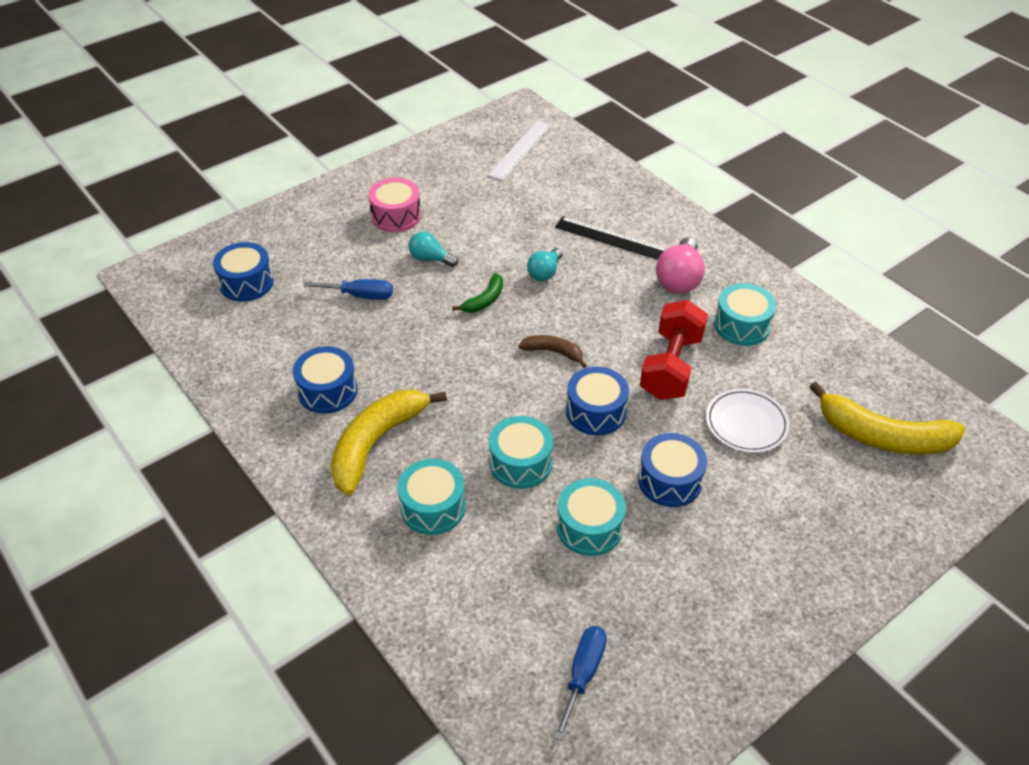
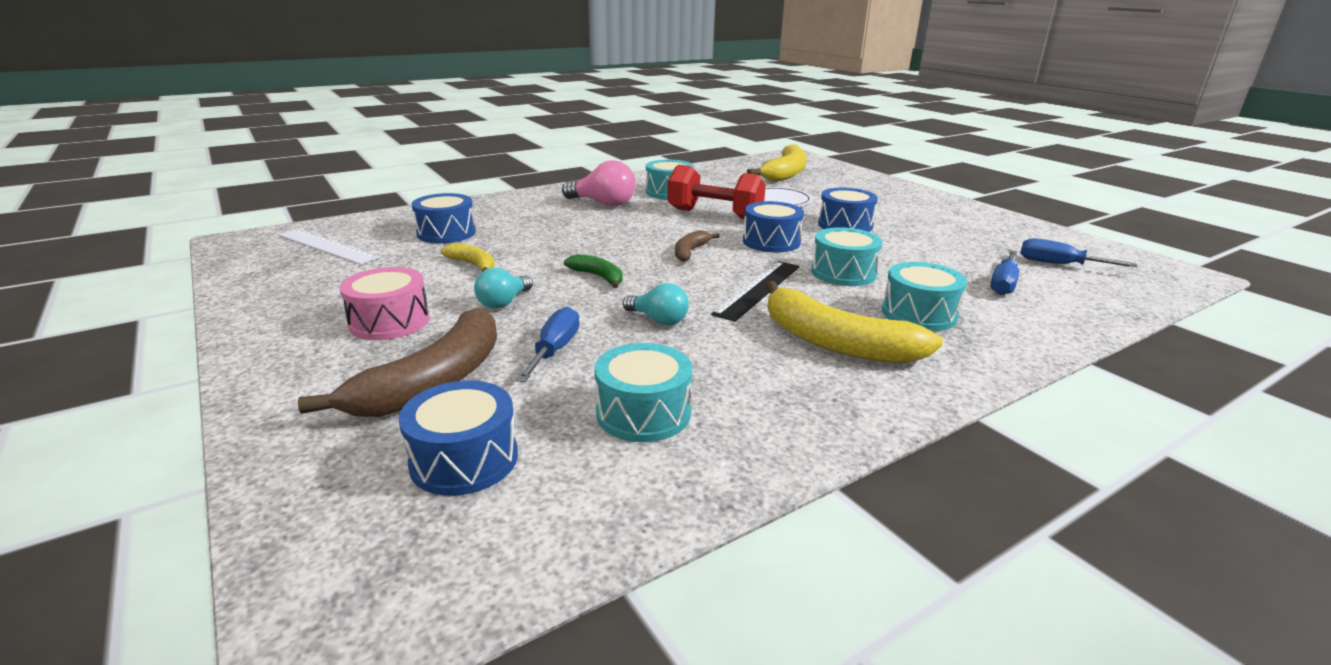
camera: 85 degrees left, 20 degrees down
(321, 254) = (434, 382): none -> brown banana
(328, 391) = (747, 375): blue drum -> blue drum (446, 233)
(497, 229) = (473, 265): none -> yellow banana
(513, 596) = (1003, 284): none -> blue screwdriver
(545, 272) = (566, 248): turquoise light bulb -> turquoise light bulb (658, 320)
(589, 527) = (908, 253): turquoise drum -> turquoise drum (643, 413)
(611, 239) = (530, 220): black ruler -> black ruler (759, 289)

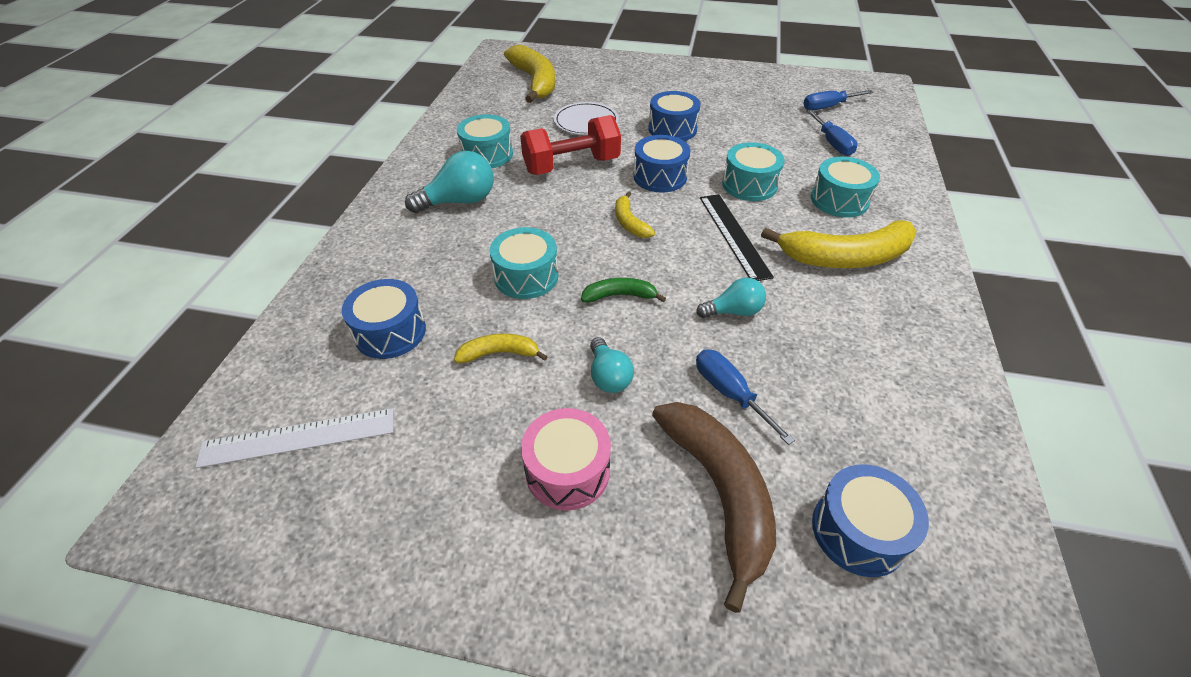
camera: 45 degrees left, 20 degrees up
(603, 203) = (459, 201): pink light bulb -> turquoise light bulb
(643, 413) = (865, 400): turquoise drum -> turquoise drum (526, 276)
(690, 252) = (629, 222): brown banana -> yellow banana

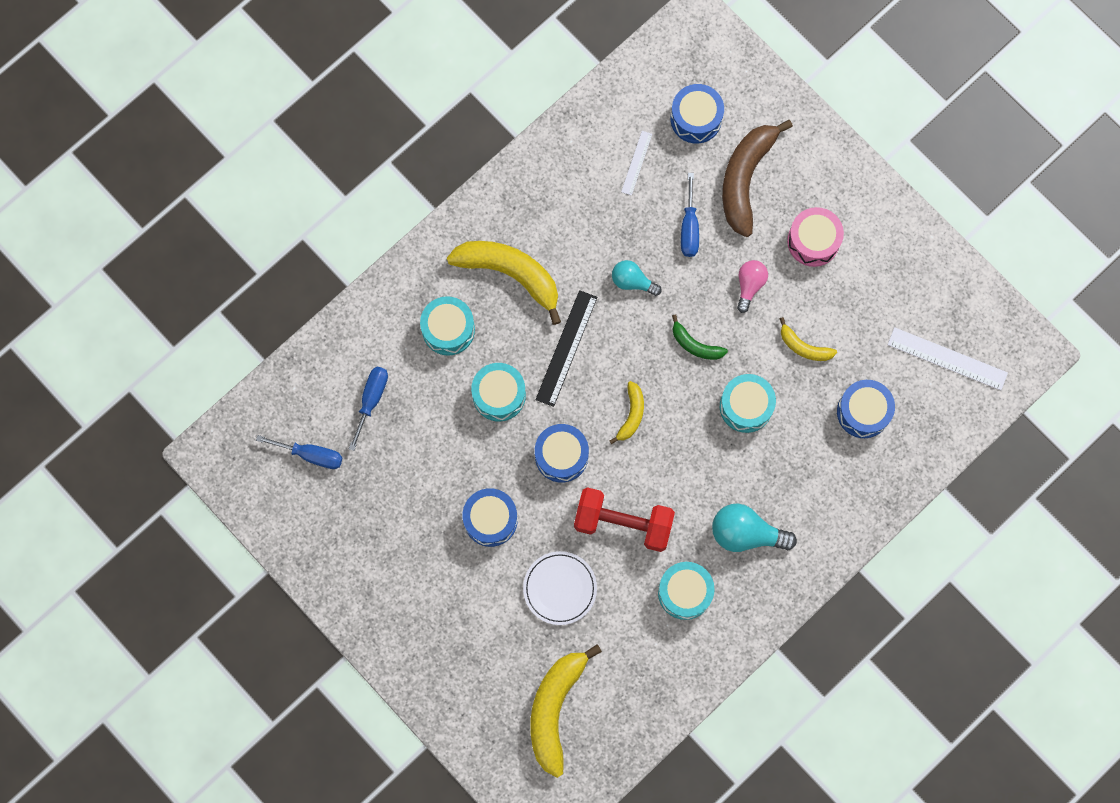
camera: 145 degrees left, 30 degrees up
(608, 376) = (749, 285): turquoise light bulb -> pink light bulb
(860, 424) = (636, 163): none -> white ruler

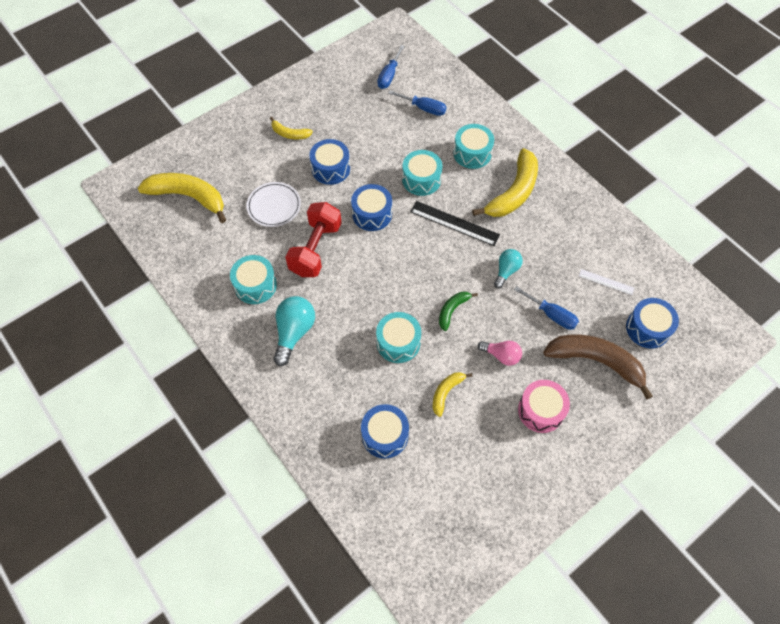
camera: 95 degrees right, 15 degrees down
(631, 414) = (399, 261): yellow banana -> yellow banana (290, 134)
(689, 228) = (551, 315): blue screwdriver -> blue screwdriver turned 150 degrees counterclockwise
(947, 358) = (428, 516): white ruler -> none

